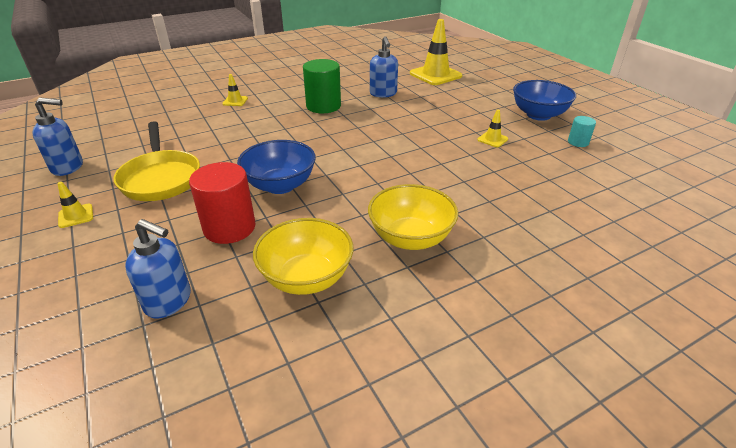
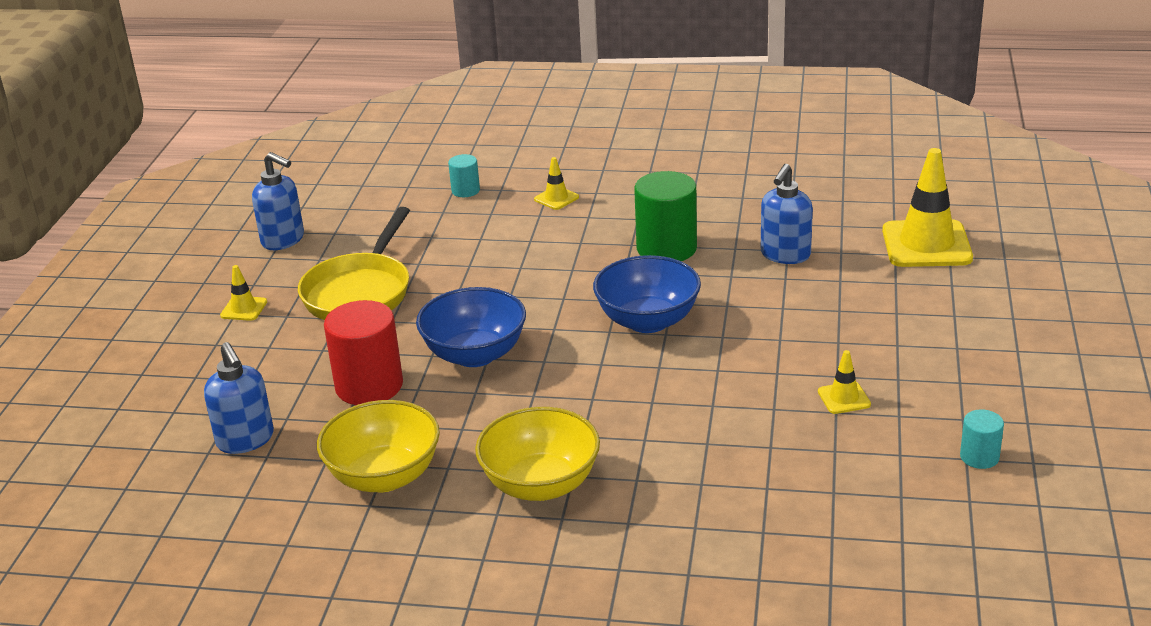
camera: 40 degrees right, 5 degrees down
(175, 111) = (465, 191): none -> turquoise cylinder
(538, 115) = (991, 385): blue bowl -> blue bowl (647, 321)

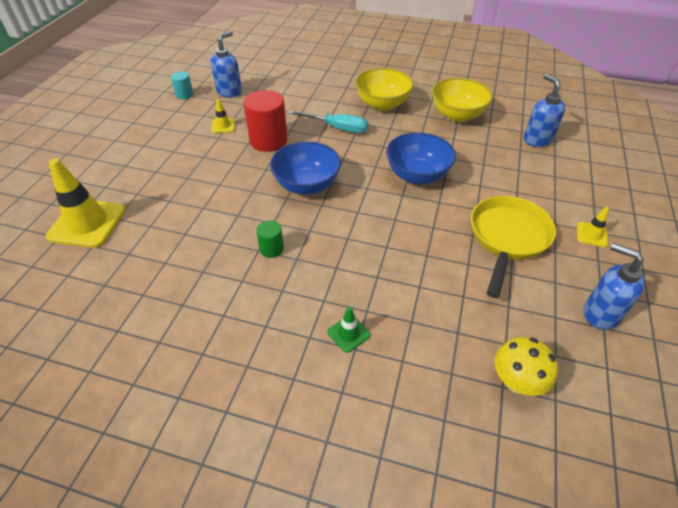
camera: 175 degrees left, 15 degrees up
(369, 386) = (478, 162): red cylinder -> red cylinder (268, 141)
(393, 190) = (516, 381): none -> yellow mushroom
(465, 191) = (439, 365): turquoise cylinder -> none
(556, 198) = (348, 333): yellow traffic cone -> green traffic cone
(624, 419) = (337, 128): none -> turquoise screwdriver
(666, 248) = (271, 249): green cylinder -> green cylinder, size x0.51
(785, 255) = (190, 228): blue soap dispenser -> blue soap dispenser (229, 92)

